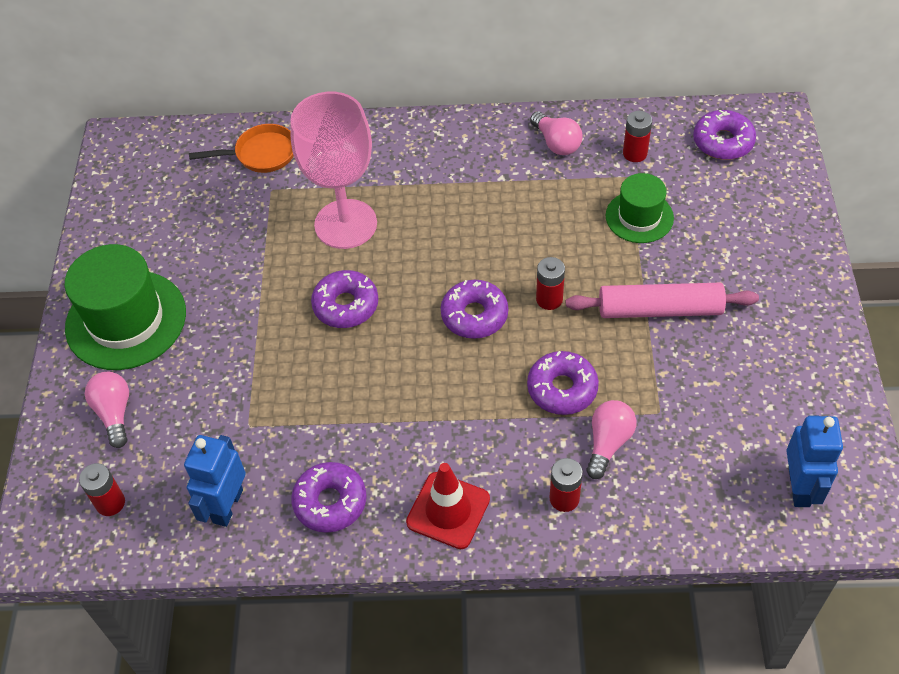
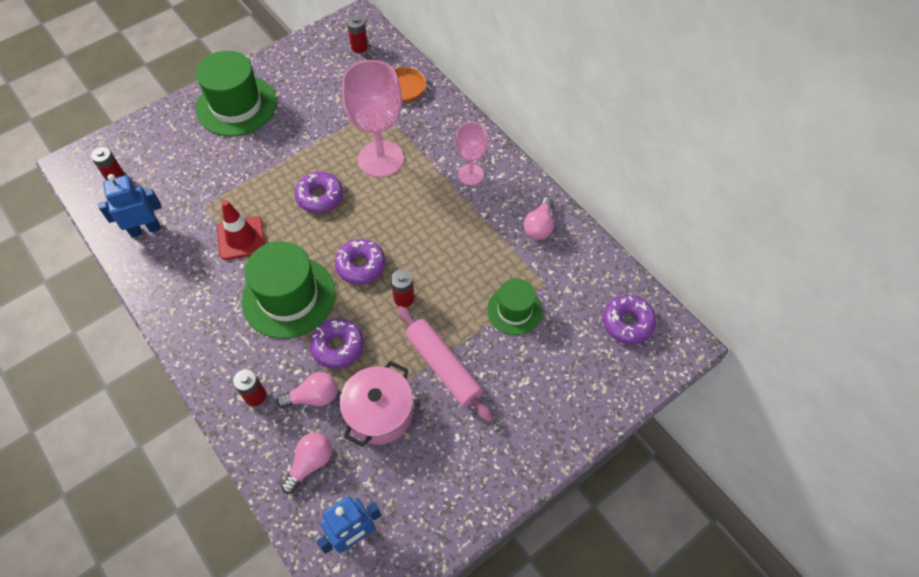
camera: 50 degrees right, 5 degrees up
(114, 413) = (172, 141): pink light bulb -> pink light bulb (310, 463)
(330, 502) = (177, 276): purple donut -> none
(441, 160) = (470, 174): none -> pink goblet
(448, 510) = (208, 338): red traffic cone -> red traffic cone (241, 238)
(458, 402) = (289, 297): none -> green hat
(635, 153) = (569, 276): red battery -> red battery (359, 47)
(673, 393) = (379, 413): none -> pink pot

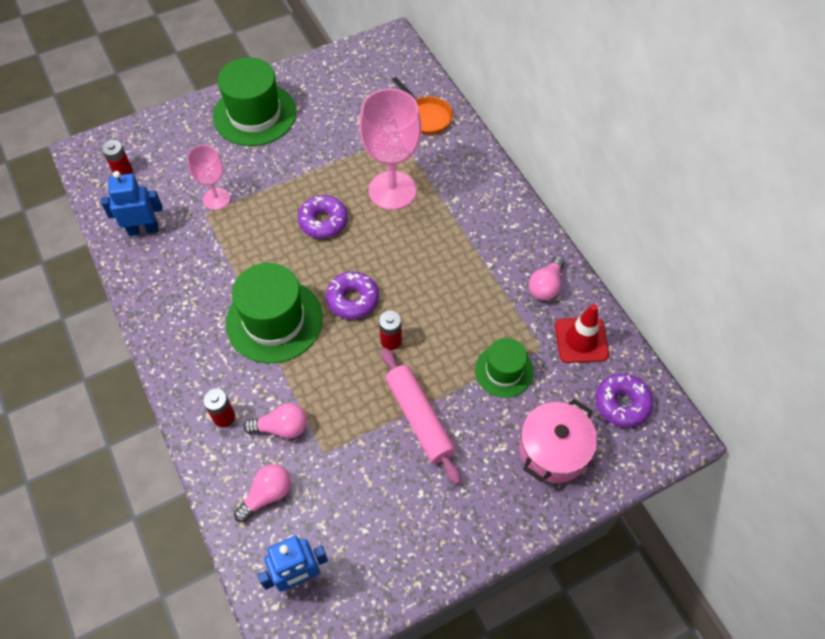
camera: 10 degrees right, 0 degrees up
(241, 238) = (237, 252): red traffic cone -> red traffic cone (581, 340)
(338, 347) = (315, 380): purple donut -> none
(359, 47) = (390, 69): red battery -> none
(379, 413) = (345, 455): pink pot -> pink pot (553, 450)
(470, 174) = (483, 220): pink goblet -> pink goblet (216, 199)

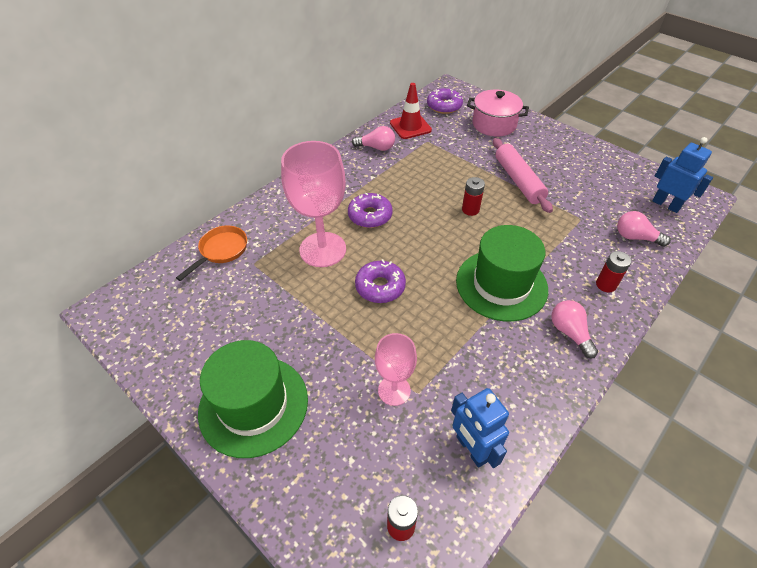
camera: 110 degrees left, 10 degrees down
(281, 427) = (583, 247): pink light bulb -> pink light bulb (569, 333)
(353, 299) = (449, 241): purple donut -> purple donut (370, 215)
(419, 418) = (518, 180): pink rolling pin -> pink rolling pin turned 60 degrees counterclockwise
(504, 371) = (455, 152): green hat -> none

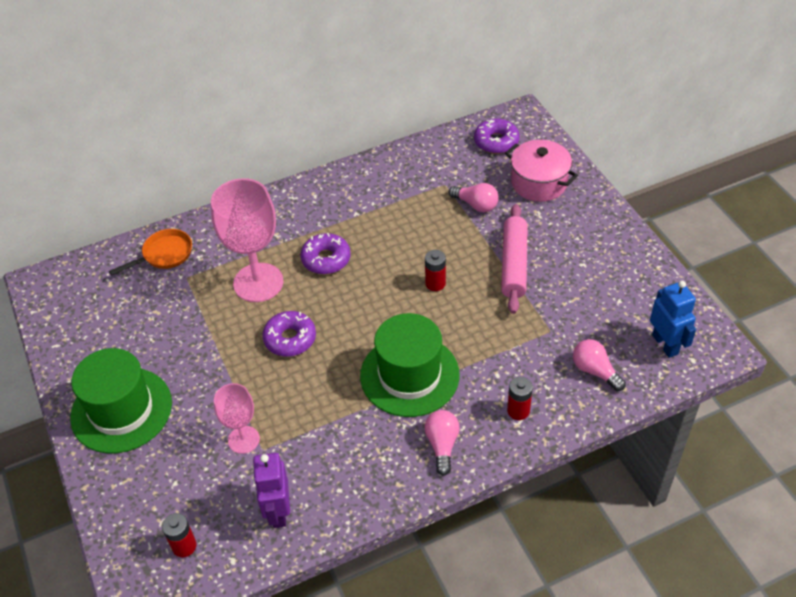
camera: 25 degrees right, 0 degrees up
(376, 147) = (382, 178): pink light bulb -> pink light bulb (476, 205)
(410, 127) = (438, 160): red traffic cone -> none
(471, 449) = (278, 511): blue robot -> purple robot

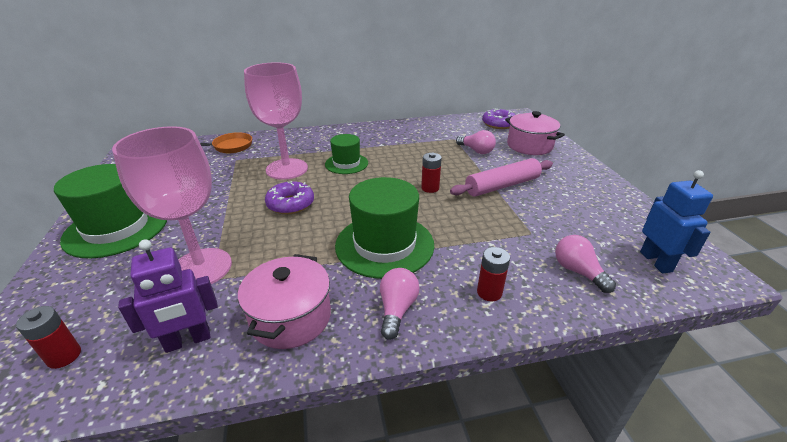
camera: 10 degrees right, 15 degrees down
(243, 439) = (201, 268): pink goblet -> pink goblet, size x1.78
(278, 511) = (188, 341): purple robot -> purple robot turned 120 degrees counterclockwise
(326, 259) = (346, 163): purple donut -> green hat
(354, 472) = (291, 317): none -> pink pot
(514, 264) = (502, 186): pink rolling pin -> pink rolling pin turned 45 degrees clockwise

